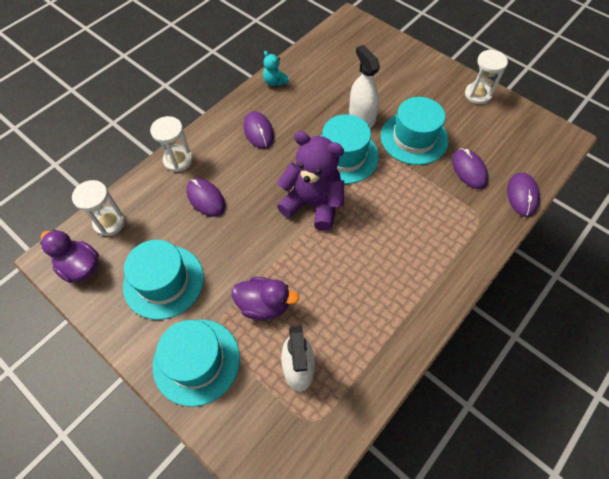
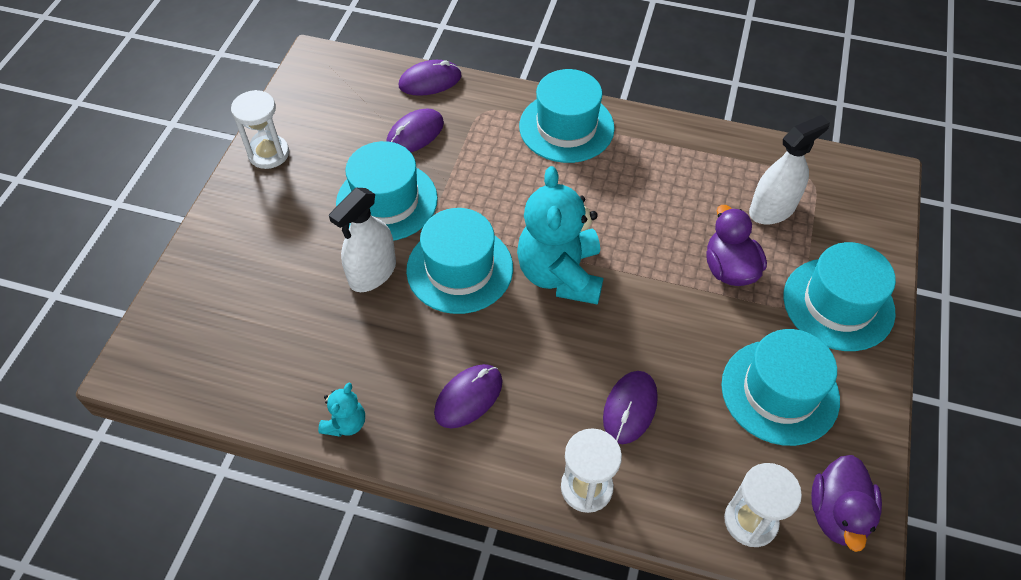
camera: 115 degrees left, 5 degrees down
(313, 204) = (560, 274): purple teddy bear -> turquoise teddy bear
(442, 263) = (566, 127): none -> turquoise hat

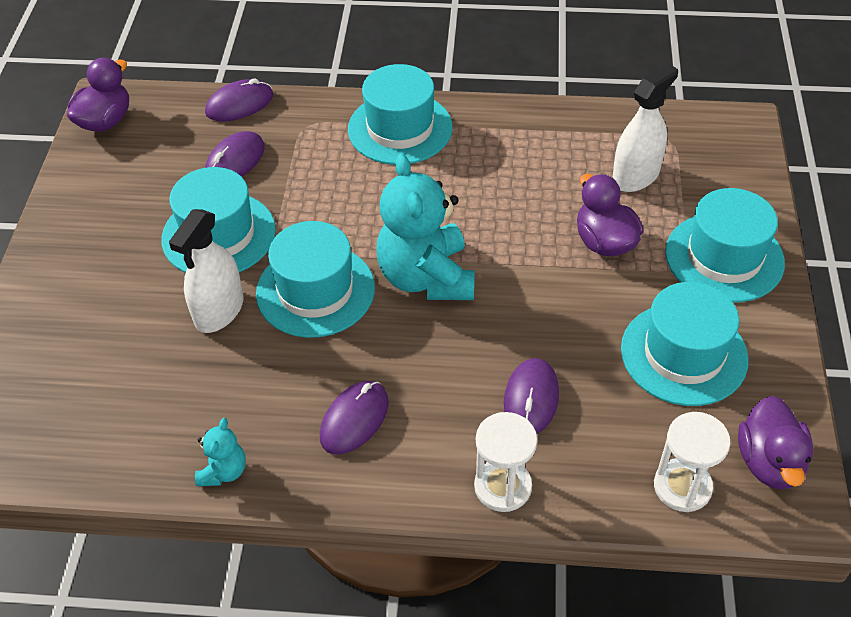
camera: 10 degrees left, 5 degrees down
(269, 153) = (73, 207): white hourglass -> none
(312, 78) = (105, 121): none -> purple duck

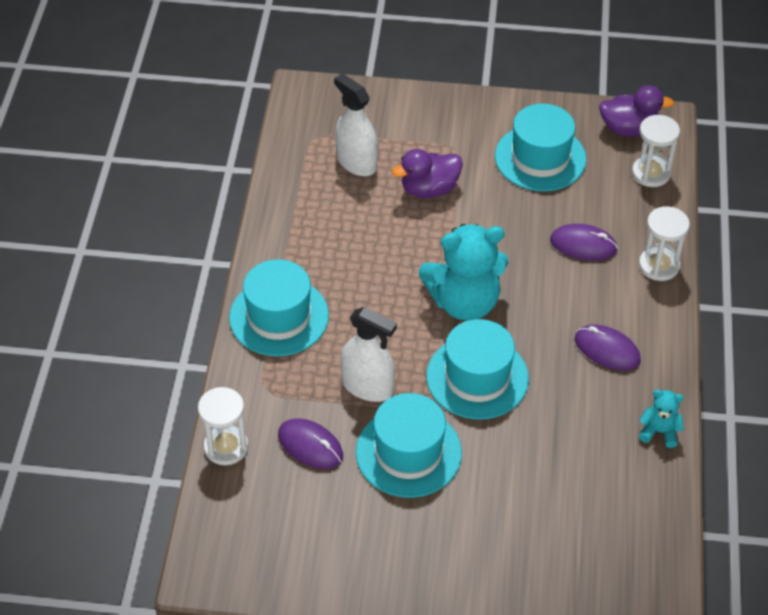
camera: 90 degrees left, 0 degrees up
(105, 121) = (236, 568): purple duck -> none
(219, 311) = (499, 445): white spray bottle -> white spray bottle (367, 386)
(239, 104) = (226, 447): purple mouse -> white hourglass
(724, 257) = (448, 123): turquoise hat -> none

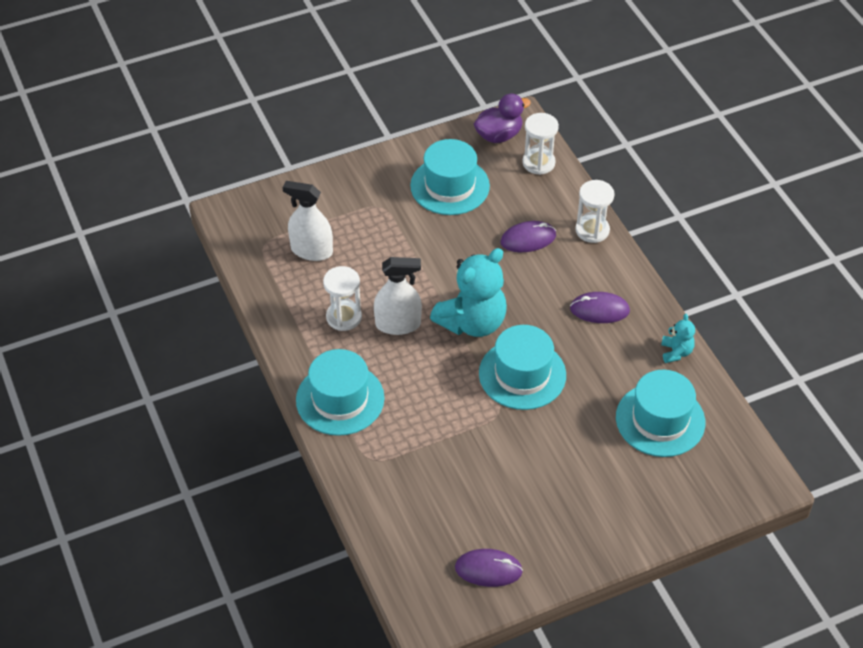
camera: 30 degrees left, 0 degrees up
(226, 447) = (373, 518): white hourglass -> white hourglass (344, 317)
(310, 445) = (437, 485): purple mouse -> purple mouse (488, 569)
(367, 386) = (447, 420): white spray bottle -> white spray bottle (398, 324)
(408, 452) = (512, 454): turquoise hat -> turquoise hat (660, 420)
(429, 189) = (383, 247): purple duck -> none
(659, 431) = (676, 352): turquoise teddy bear -> turquoise teddy bear turned 105 degrees clockwise

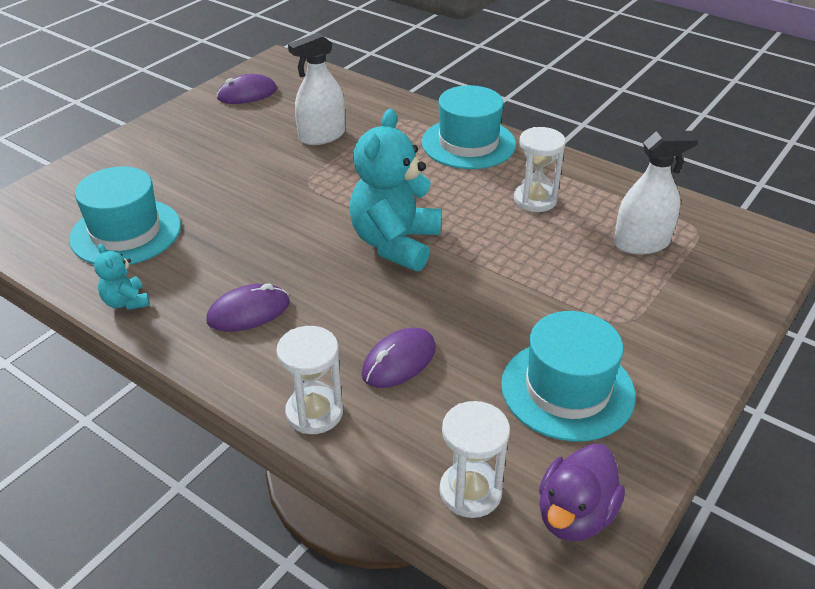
camera: 150 degrees right, 10 degrees down
(398, 324) = (474, 213): white spray bottle -> white spray bottle (322, 136)
(522, 374) = (304, 219): turquoise hat -> none

